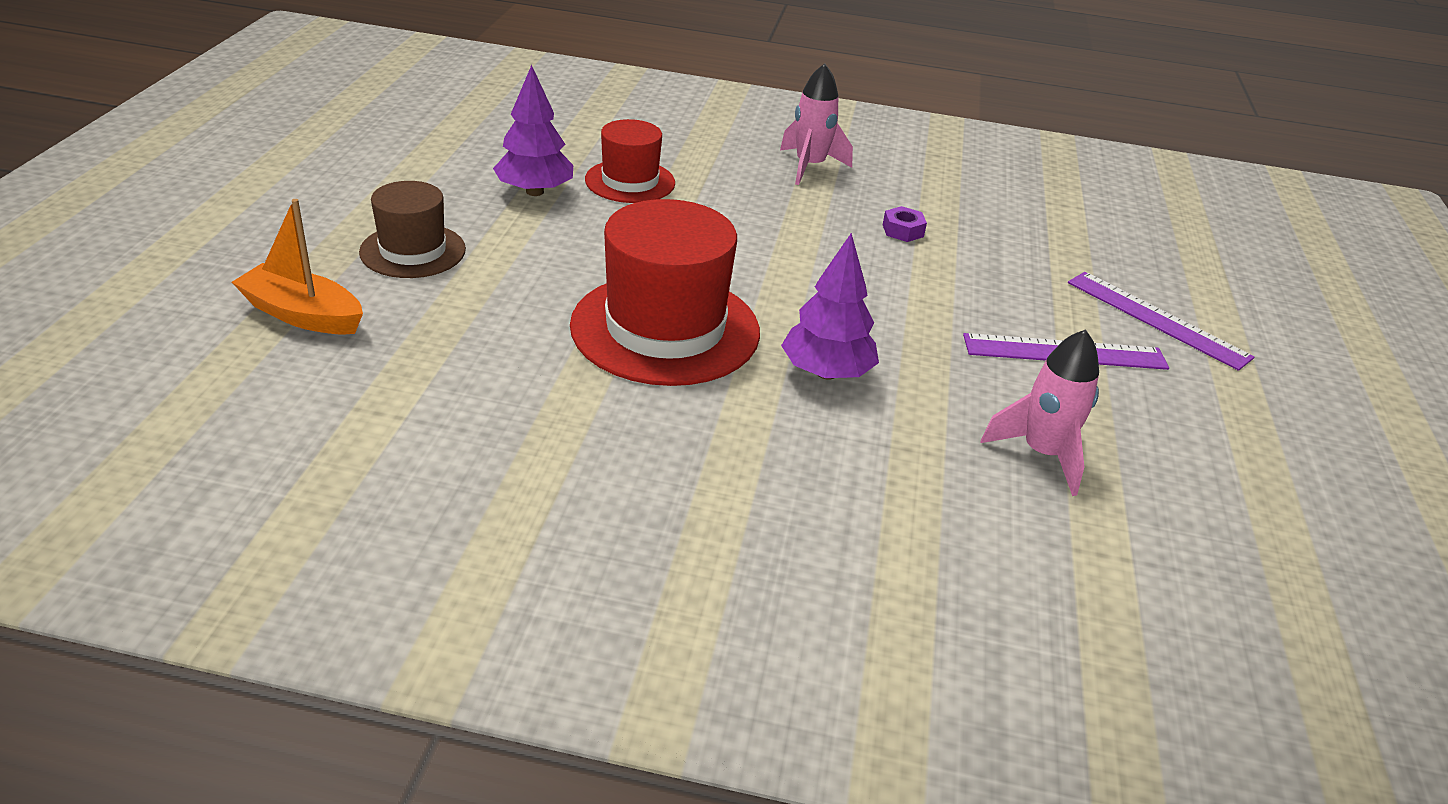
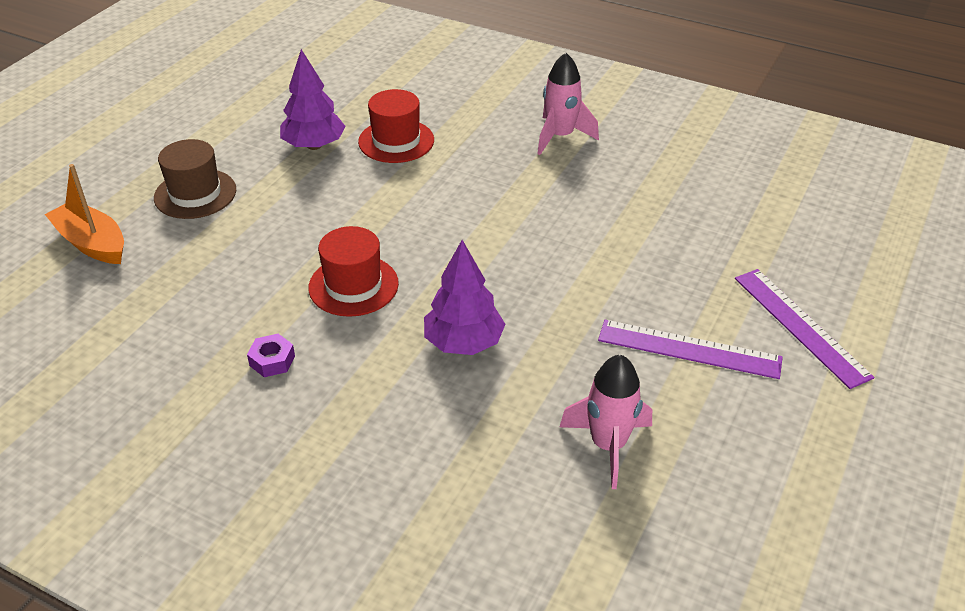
camera: 20 degrees right, 5 degrees up
(665, 328) = (353, 285): red hat -> red hat, size x0.58
(903, 230) = (609, 210): purple nut -> purple nut (272, 361)

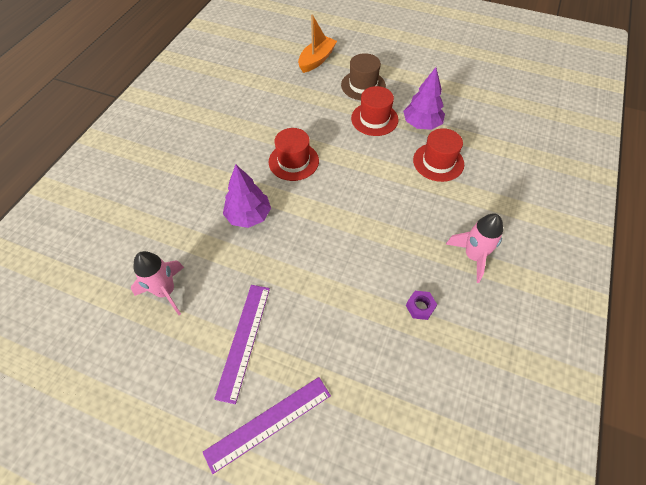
camera: 85 degrees right, 15 degrees up
(272, 361) = (235, 139): purple nut -> purple nut (420, 307)
(284, 189) = (374, 119): none -> red hat

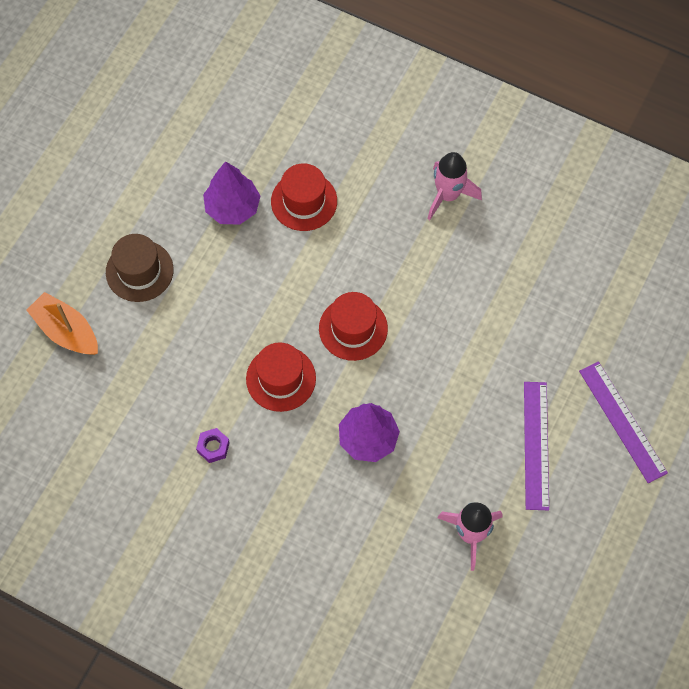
camera: 85 degrees left, 10 degrees up
(243, 340) = (535, 445): purple ruler -> purple ruler turned 75 degrees clockwise
(374, 119) = (213, 265): red hat -> red hat (353, 328)
(420, 307) = (507, 262): purple nut -> purple nut (213, 447)

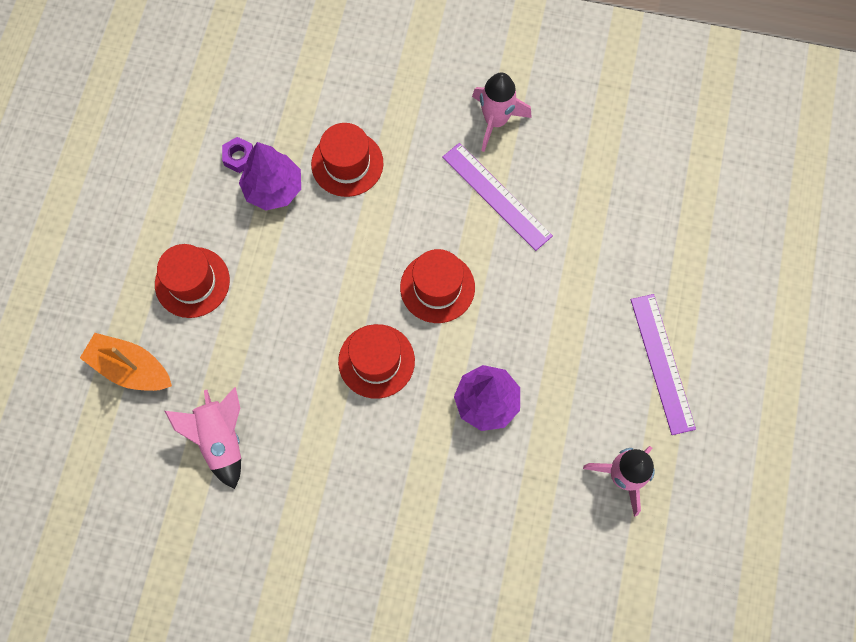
camera: 15 degrees left, 5 degrees up
(126, 411) = (220, 439): none -> pink rocket
(139, 271) = (192, 282): brown hat -> red hat
(213, 447) = (325, 455): purple nut -> purple nut (239, 157)
(622, 421) = (742, 315): purple ruler -> purple ruler (496, 196)

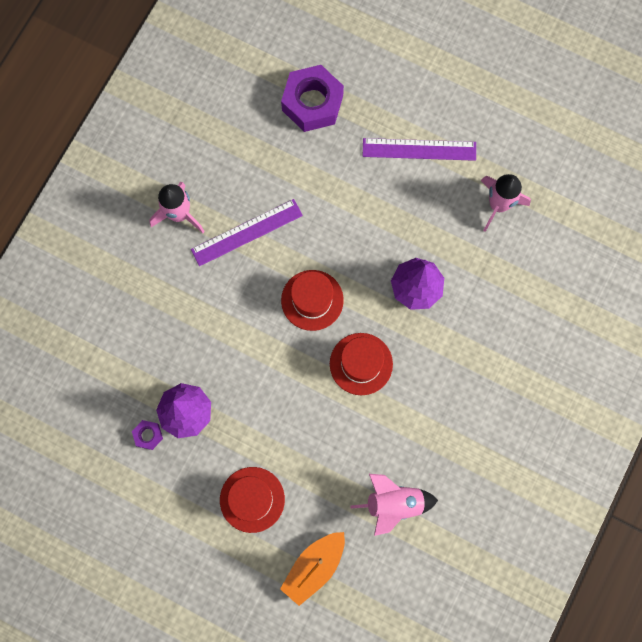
camera: 75 degrees left, 5 degrees up
(347, 163) = (181, 345): red hat -> none
(677, 226) = (312, 103): none -> purple nut

